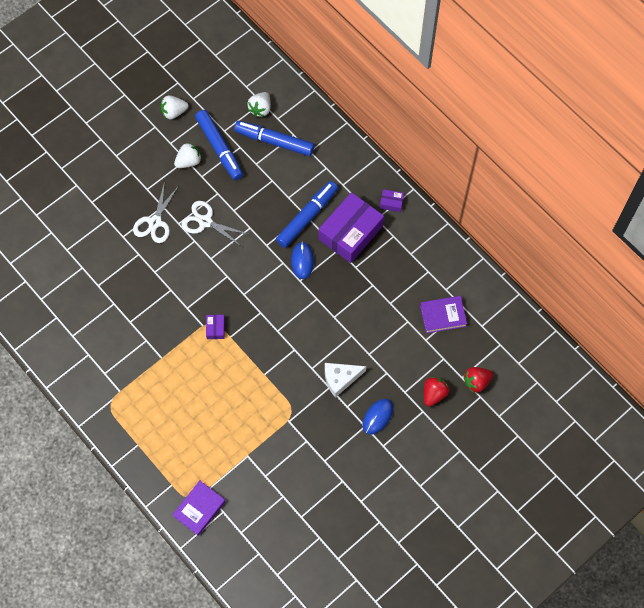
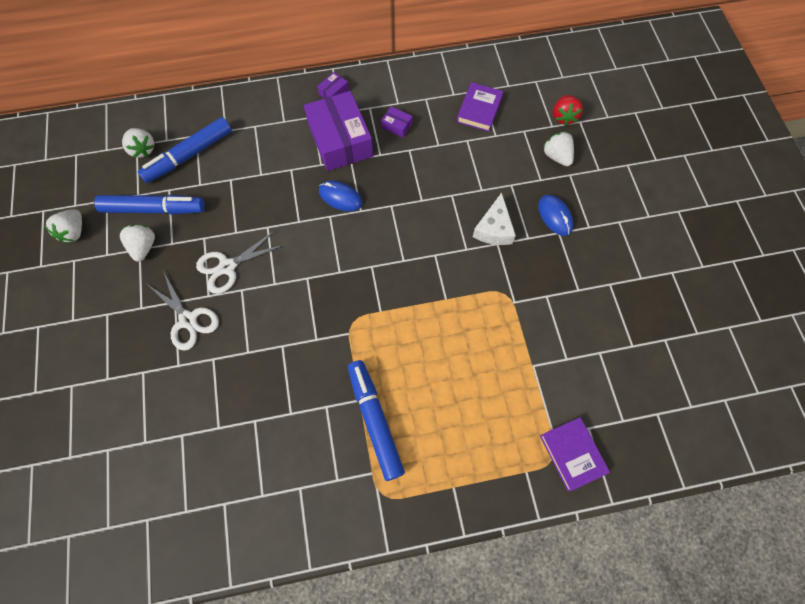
camera: 60 degrees left, 0 degrees up
(215, 328) = (361, 321): purple box -> purple box (397, 126)
(307, 217) = (295, 169): blue marker -> blue marker (375, 420)
(434, 394) = (556, 156): red strawberry -> white strawberry

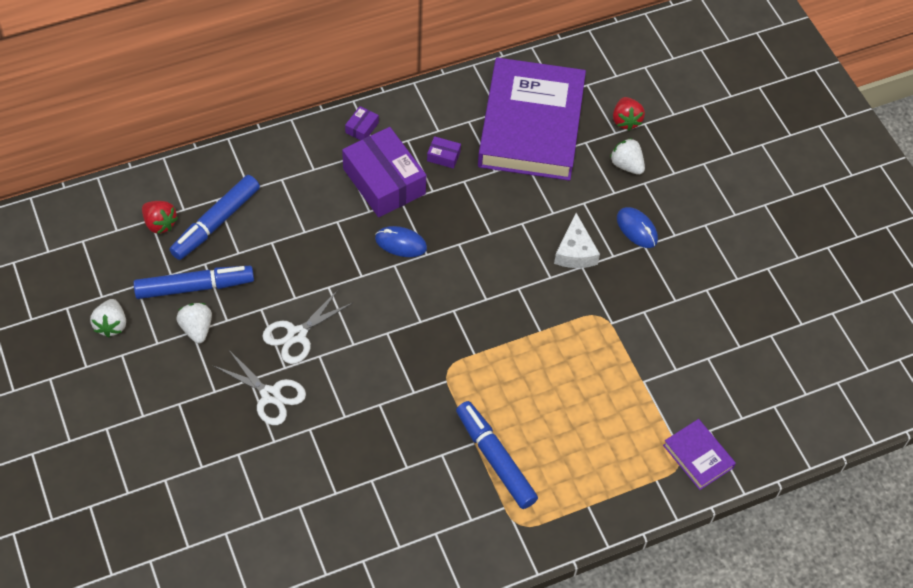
camera: 15 degrees left, 10 degrees down
(143, 149) = (160, 224): white strawberry -> red strawberry
(479, 109) = (531, 125): purple book -> purple book, size x2.36

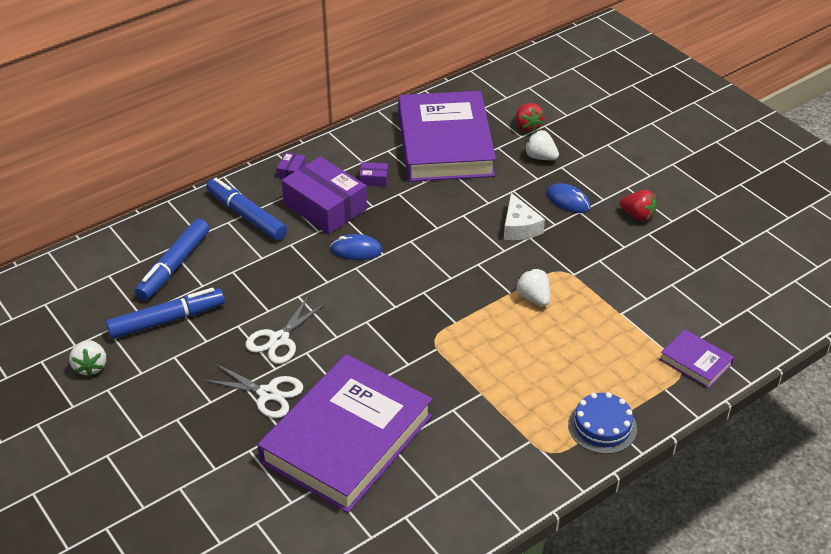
camera: 10 degrees left, 15 degrees down
(160, 224) = (119, 276): red strawberry -> red strawberry (637, 216)
(197, 329) = (178, 353): white strawberry -> white strawberry (533, 298)
(332, 463) = (347, 439): none -> purple book
(495, 459) = (506, 402): blue marker -> blue marker (246, 216)
(579, 508) = (602, 426): none -> blue cake

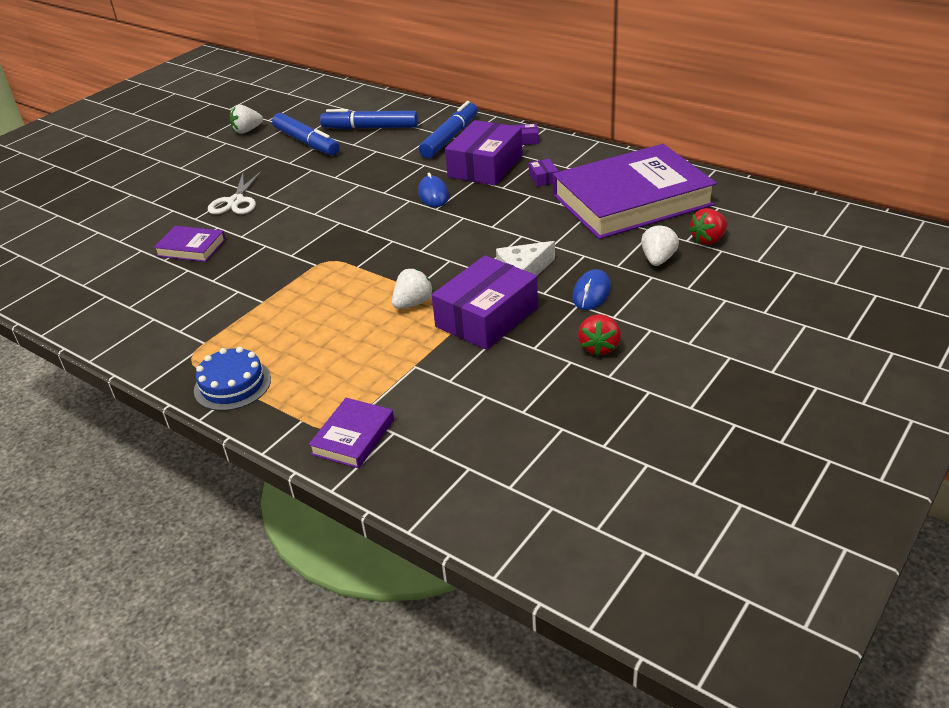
camera: 75 degrees right, 5 degrees down
(279, 339) = (301, 190): white scissors -> none
(347, 439) = (191, 248): purple book -> purple book, size x0.42
(574, 261) = (487, 317): none -> purple box

